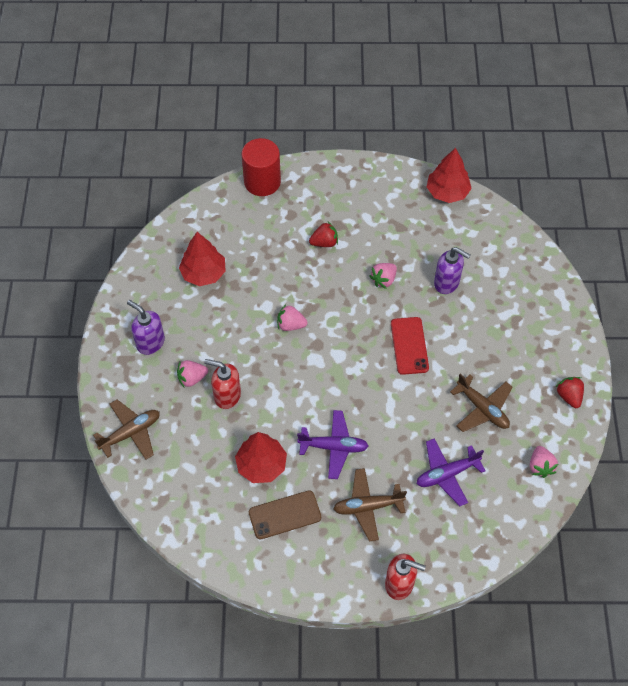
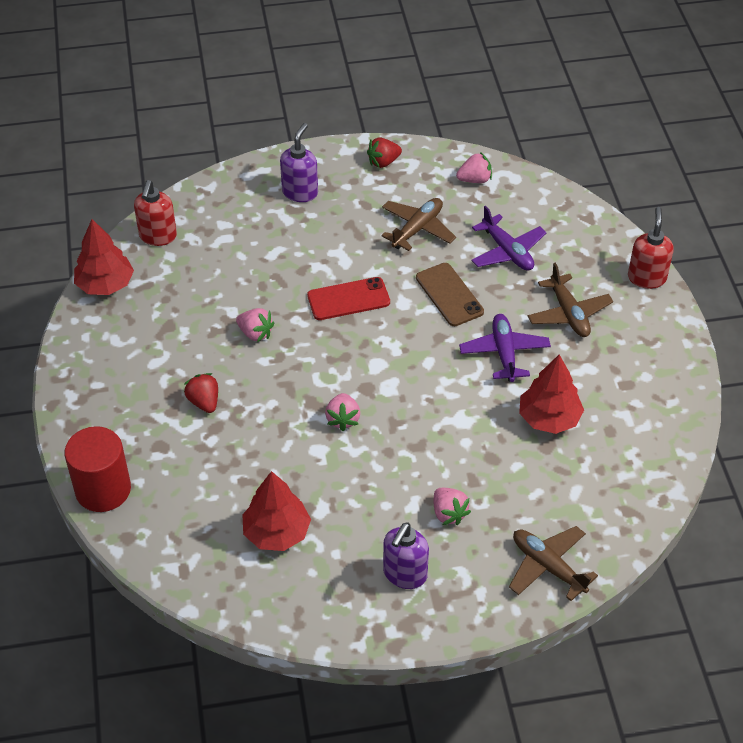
camera: 100 degrees left, 10 degrees down
(227, 395) = (464, 470): red soap dispenser -> red soap dispenser (158, 236)
(285, 515) = (605, 386): brown phone -> brown phone (449, 295)
(447, 283) = (250, 273): purple soap dispenser -> purple soap dispenser (300, 192)

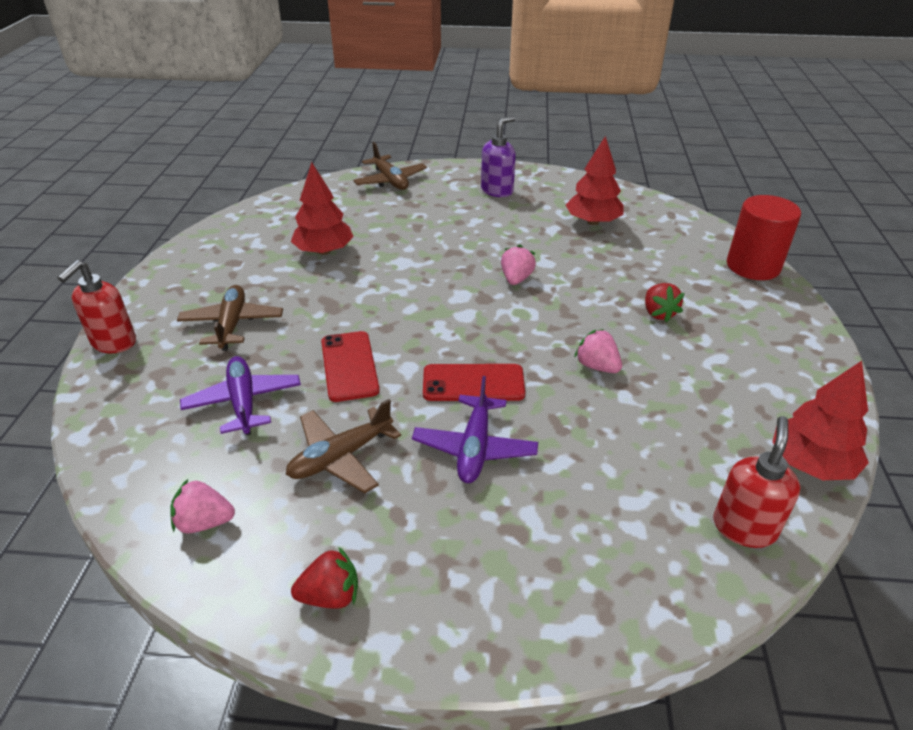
camera: 165 degrees left, 10 degrees down
(300, 192) = (497, 562): purple soap dispenser -> none
(449, 295) = (349, 366): brown phone -> red phone
(449, 513) = (448, 213): pink strawberry -> none
(504, 353) = (327, 303): purple plane -> purple plane (474, 448)

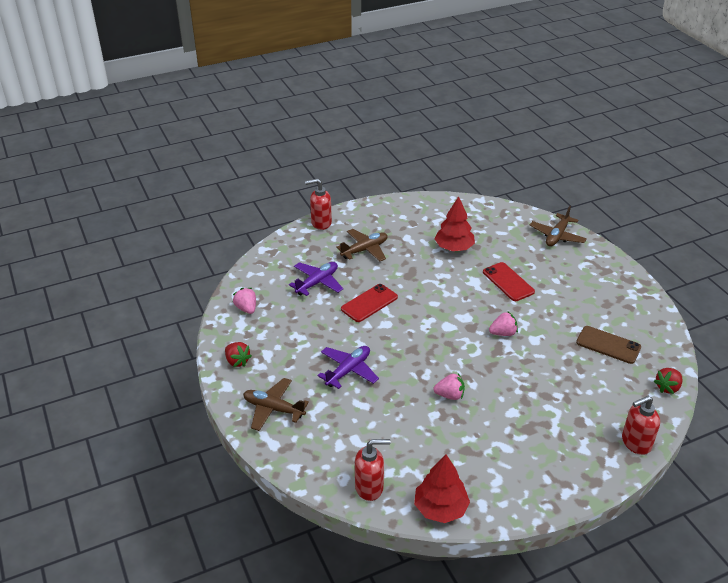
camera: 60 degrees right, 0 degrees up
(341, 457) = (309, 329): brown plane -> brown plane (273, 409)
(473, 383) = (394, 352): red phone -> red phone (508, 282)
(474, 448) = (348, 370): purple plane -> purple plane turned 150 degrees clockwise
(497, 191) = (599, 286): purple soap dispenser -> none
(593, 222) = (608, 345): red tree -> brown phone
(597, 366) = (450, 395): pink strawberry -> pink strawberry turned 75 degrees clockwise
(658, 313) = (528, 408): red strawberry -> red strawberry (667, 387)
(753, 266) = (635, 443): red cylinder -> red soap dispenser

